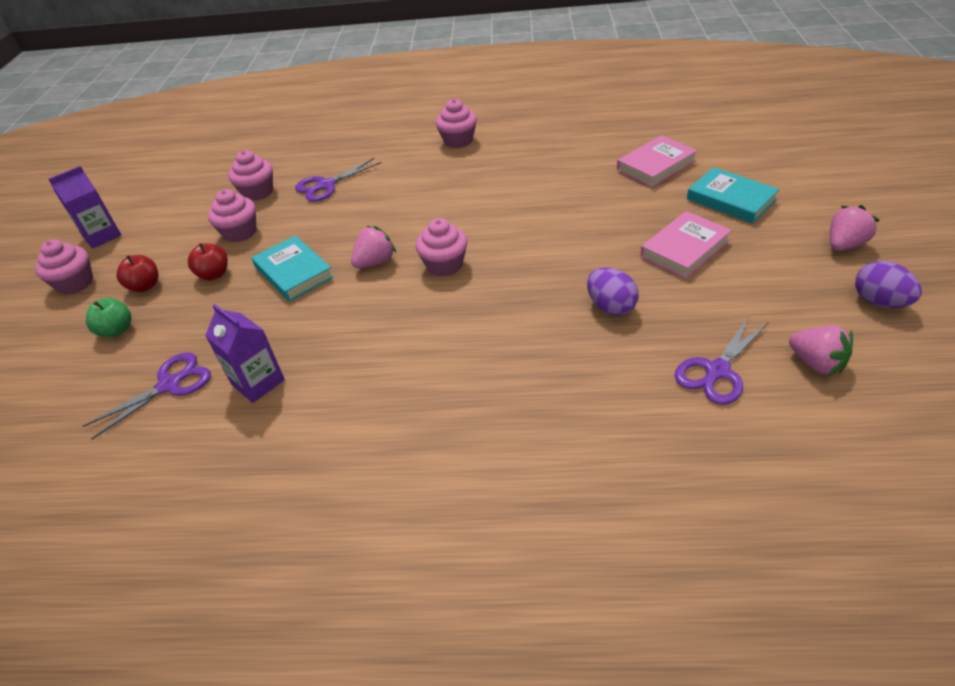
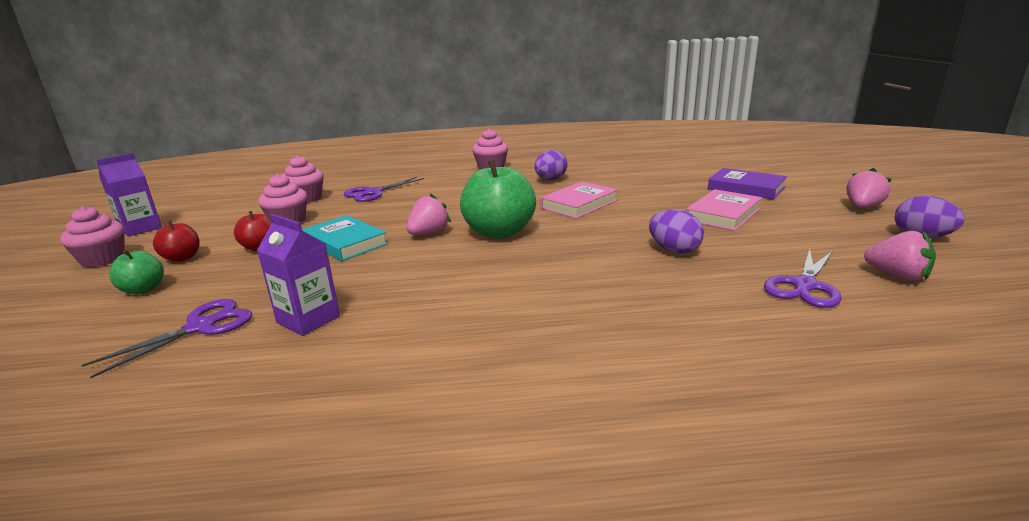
camera: 10 degrees left, 20 degrees down
(444, 265) = (499, 232): pink cupcake -> green apple
(518, 170) = (550, 179): none -> purple egg
(656, 165) = (670, 174): pink book -> pink book (579, 204)
(731, 200) = (746, 188): turquoise book -> purple book

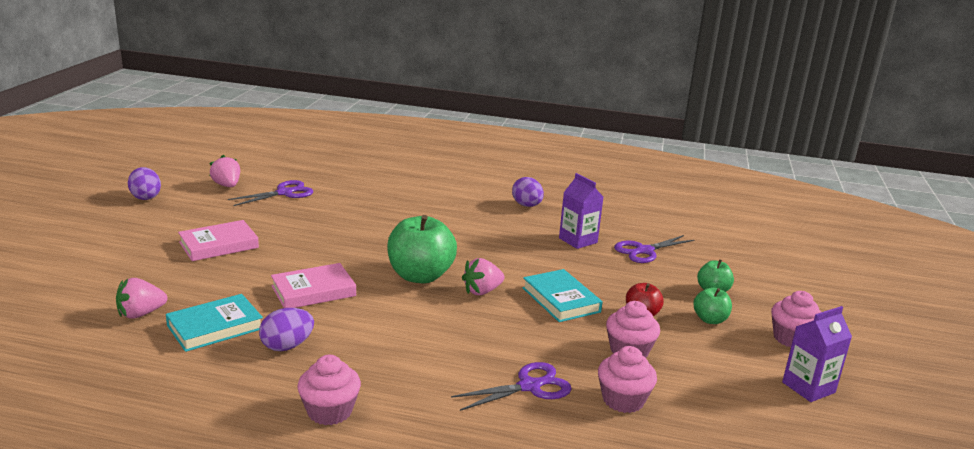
camera: 165 degrees left, 0 degrees up
(182, 258) = (710, 320): red apple -> green apple
(611, 177) = (215, 327): none -> turquoise book
(674, 250) = (313, 227): purple egg -> purple egg (527, 205)
(746, 188) = (128, 267): purple book -> none
(862, 207) = (106, 223): pink strawberry -> pink strawberry (141, 314)

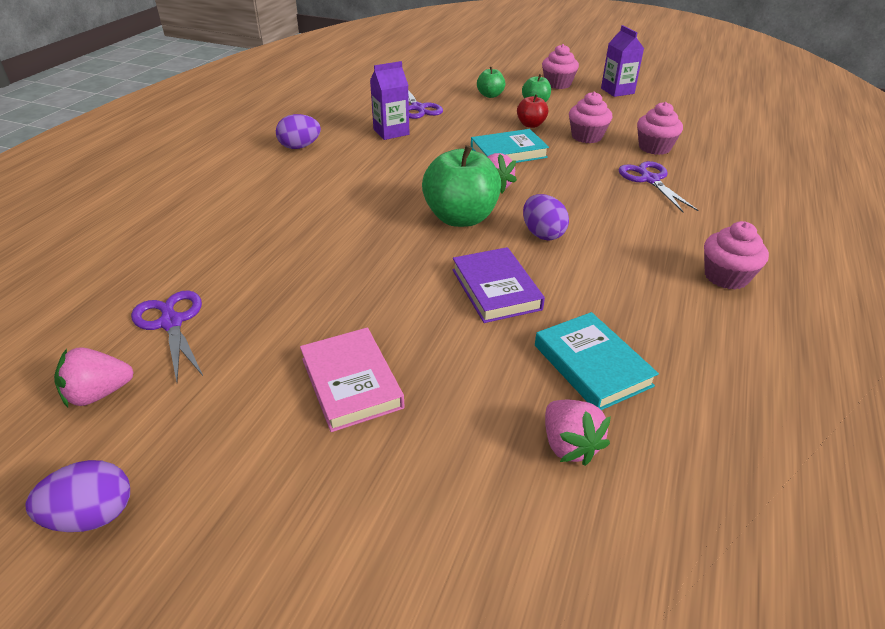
camera: 80 degrees left, 15 degrees up
(287, 346) = (621, 305): purple egg -> purple egg (542, 234)
(313, 291) = (496, 289): pink book -> purple book

